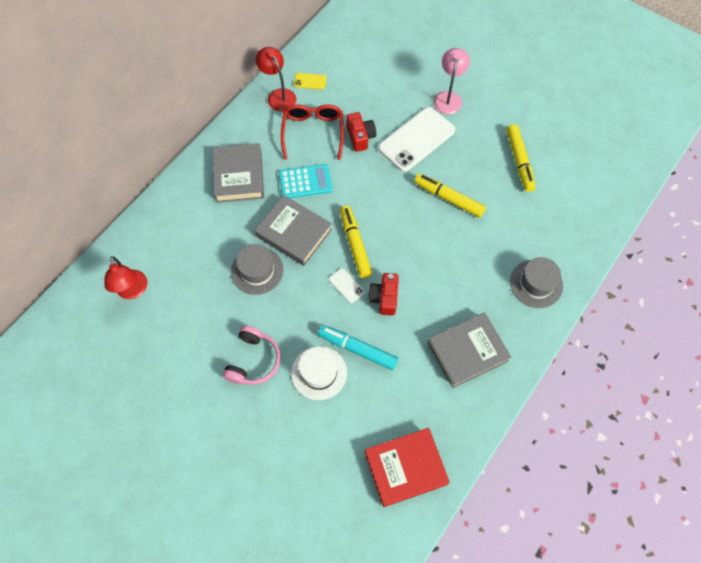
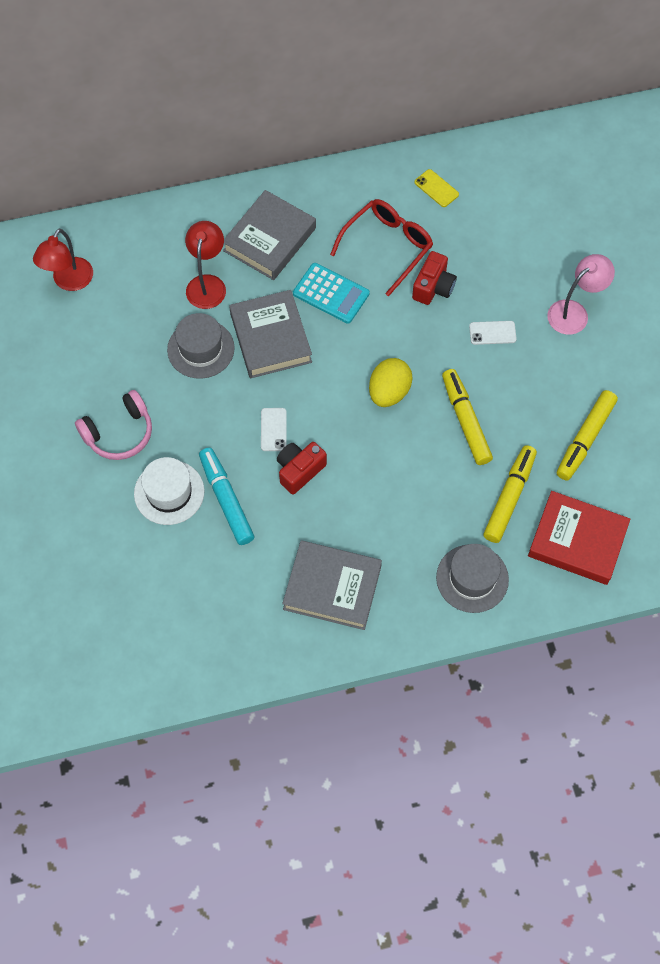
camera: 40 degrees right, 0 degrees up
(278, 95) = (388, 181): red lamp -> red lamp (207, 284)
(355, 244) = (321, 395): yellow marker -> yellow marker (509, 497)
(392, 214) = (389, 392): none -> yellow egg
(405, 468) = (167, 645): red book -> red book (577, 541)
(416, 139) = (492, 333): white phone -> white phone, size x0.44

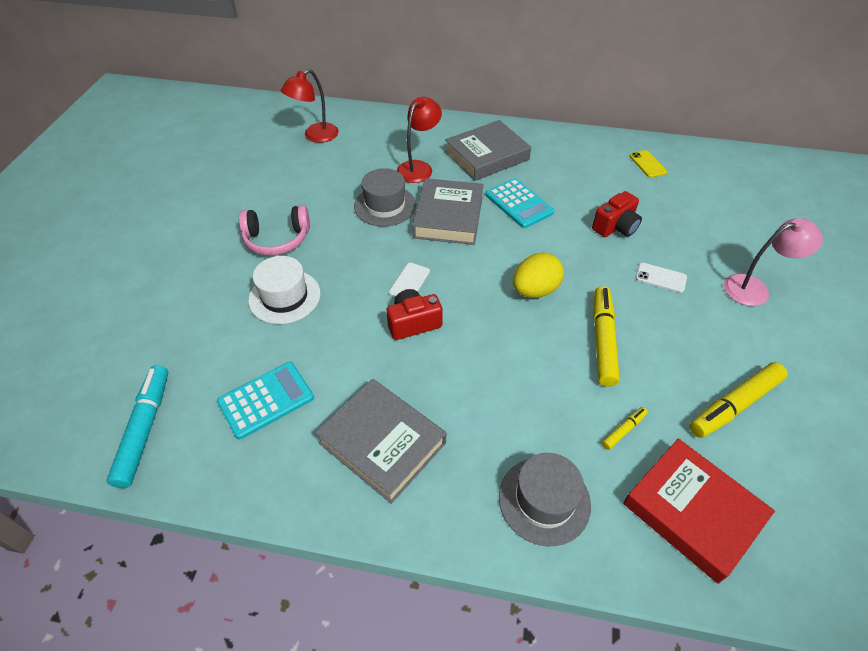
camera: 25 degrees right, 15 degrees down
(218, 594) = (266, 400): none -> turquoise calculator
(226, 499) = (330, 321): turquoise marker -> turquoise marker (145, 429)
(387, 247) = (586, 188): red glasses -> none
(509, 497) = (623, 430): yellow marker -> yellow marker, size x0.48

